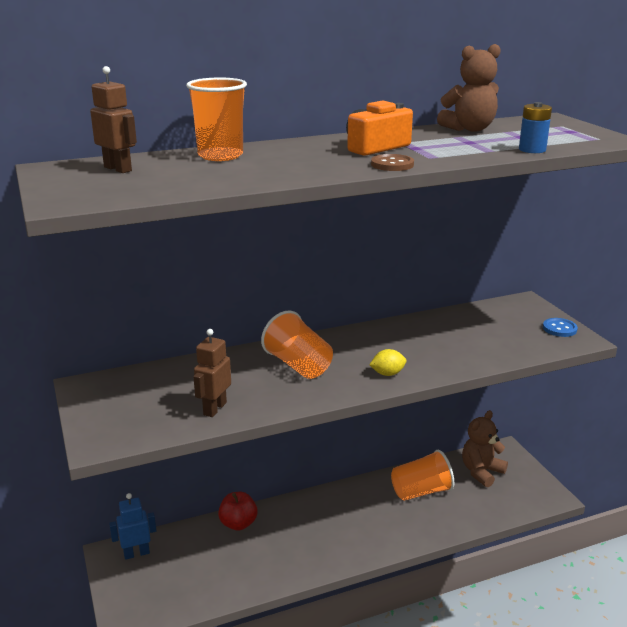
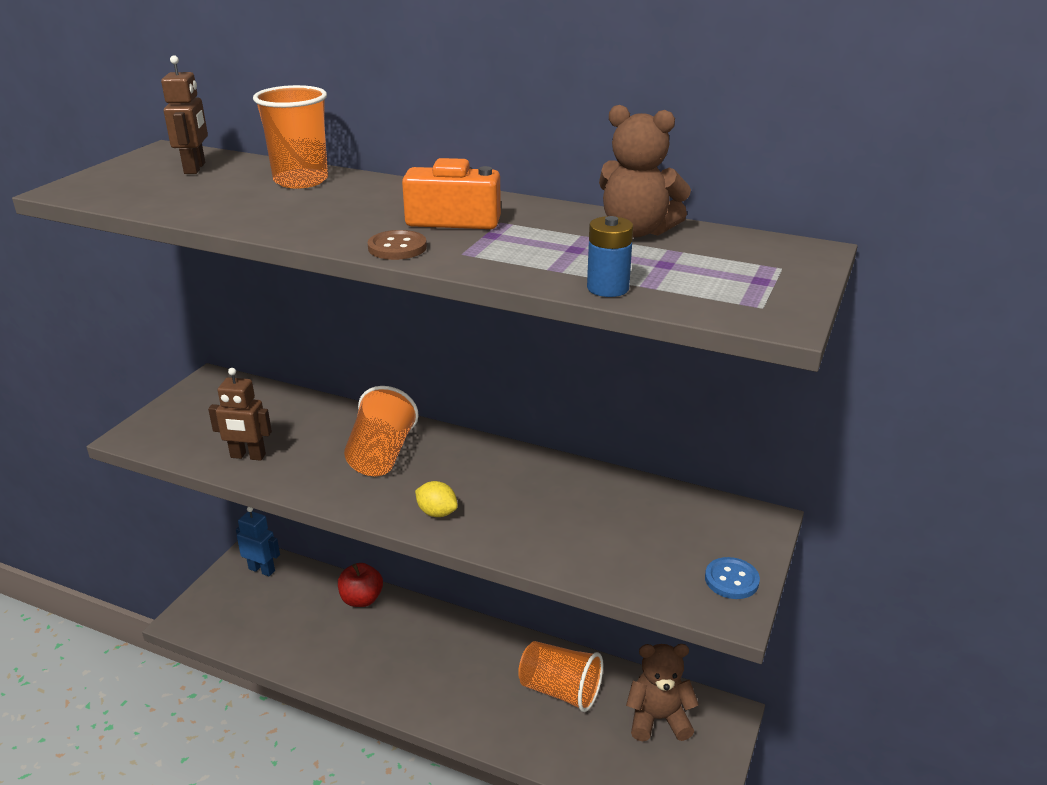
camera: 45 degrees right, 5 degrees up
(214, 408) = (248, 456): brown robot -> brown robot turned 150 degrees counterclockwise

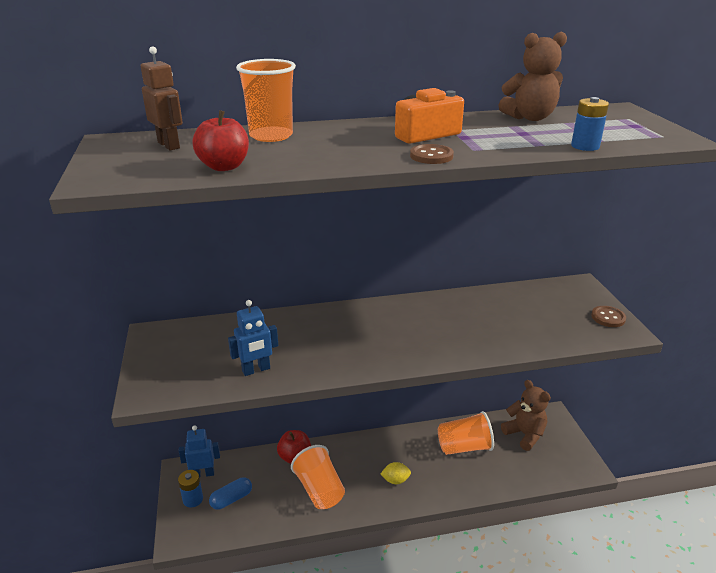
camera: 35 degrees left, 0 degrees up
(188, 204) = (224, 167): none -> red apple
(229, 590) = (193, 499): none -> blue battery
(248, 456) = (256, 370): brown robot -> blue robot
(261, 609) = (231, 499): none -> blue capsule
(381, 455) = (345, 332): orange cup -> orange cup (319, 490)
(437, 513) = (425, 350): yellow lemon -> yellow lemon (395, 480)
(658, 719) = (525, 434): brown teddy bear -> brown teddy bear turned 90 degrees clockwise
(731, 580) = (608, 317): blue button -> brown button

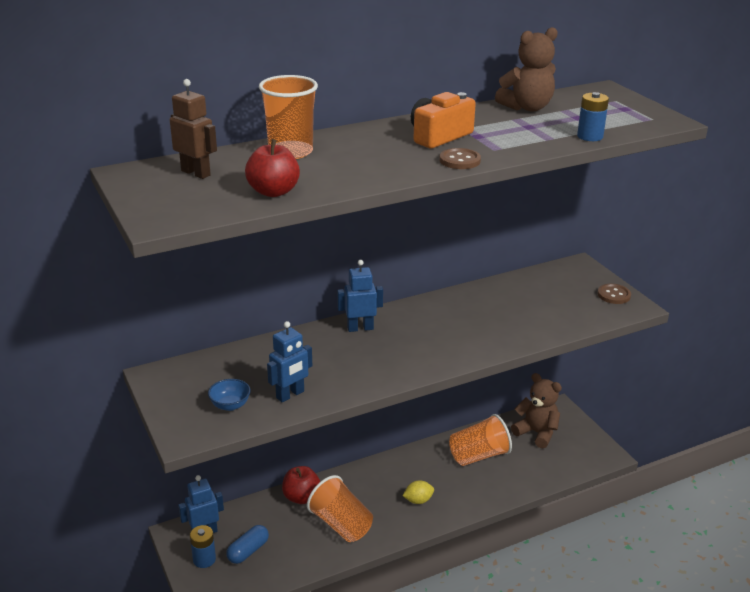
camera: 15 degrees left, 0 degrees up
(198, 371) = (230, 405): none -> blue bowl
(349, 316) = (360, 328): none -> blue robot

